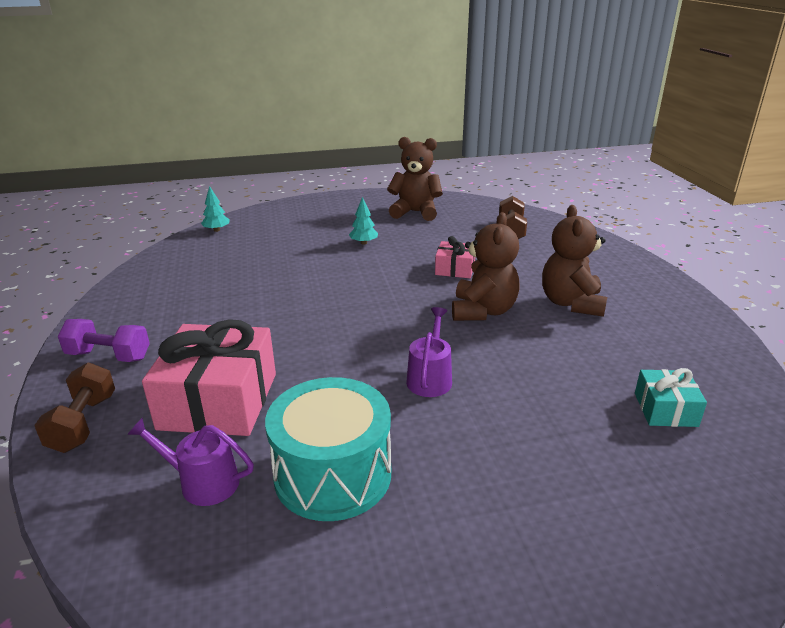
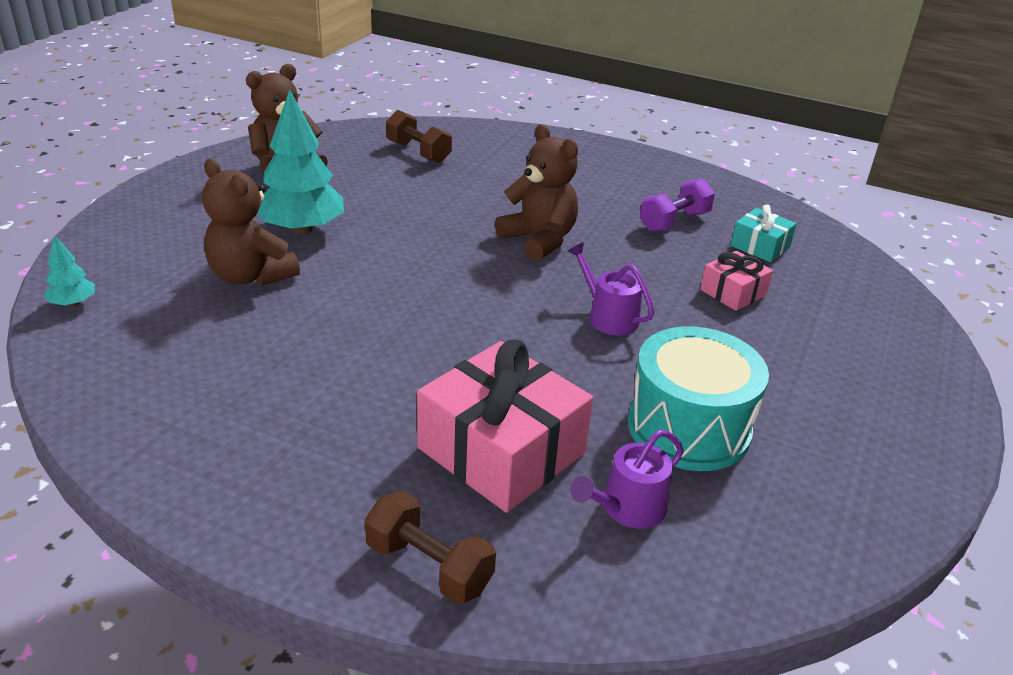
camera: 55 degrees left, 5 degrees up
(109, 356) = (296, 503): purple dumbbell -> purple dumbbell (674, 222)
(364, 243) = (302, 229): turquoise tree -> turquoise tree, size x2.12
(455, 269) = (444, 213): pink gift -> pink gift (733, 292)
(571, 303) = (583, 199): brown teddy bear -> brown teddy bear (250, 276)

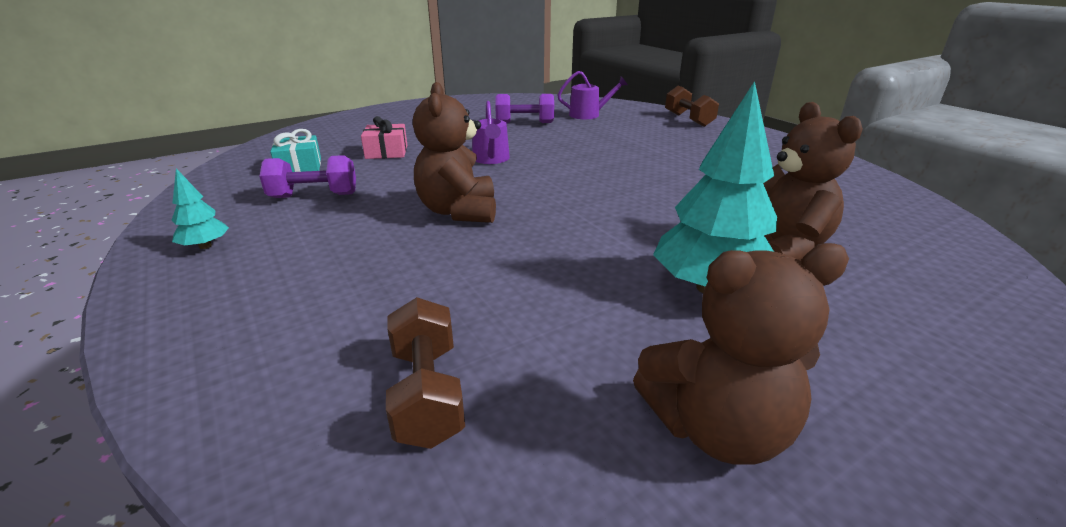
camera: 145 degrees left, 5 degrees down
(73, 303) = (985, 268): turquoise tree -> turquoise tree (205, 246)
(501, 451) = (628, 134): pink gift -> none
(688, 427) = (524, 123): turquoise drum -> purple dumbbell

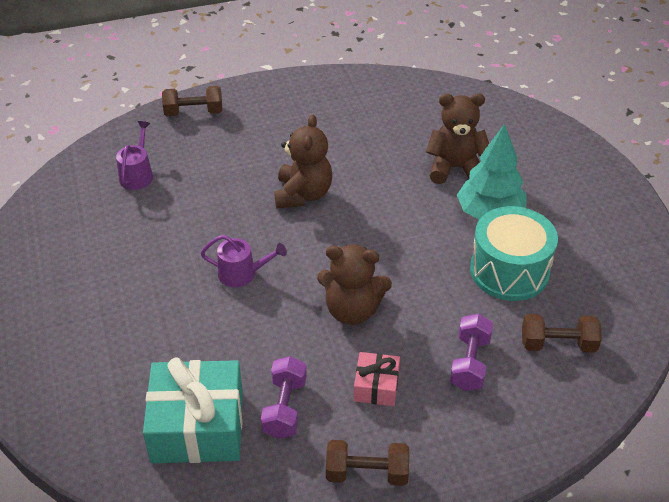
camera: 75 degrees left, 15 degrees up
(205, 246) = (367, 473): turquoise tree -> brown dumbbell
(300, 167) = (197, 426): turquoise gift -> turquoise gift, size x1.98
(386, 152) = (183, 352): pink gift -> pink gift (376, 386)
(524, 123) = (139, 229): purple dumbbell -> purple dumbbell (470, 363)
(590, 319) = (509, 271): none -> turquoise drum
(716, 428) = (591, 252): brown teddy bear -> brown teddy bear (303, 194)

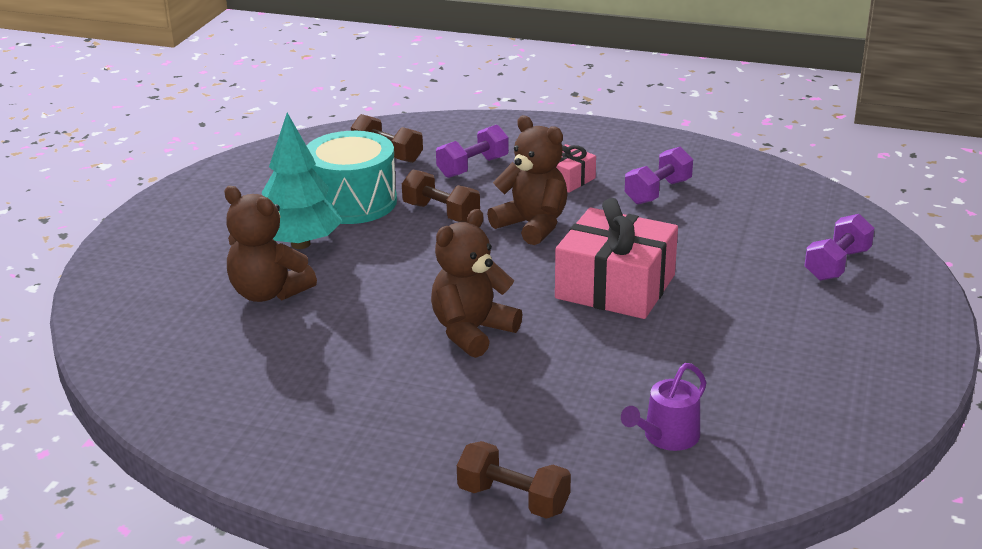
camera: 145 degrees left, 15 degrees down
(85, 377) = (837, 264): none -> purple dumbbell
(197, 426) = (744, 205): turquoise gift -> none
(242, 273) = (615, 286): purple watering can -> pink gift
(367, 473) = (625, 146): brown dumbbell -> brown dumbbell (441, 213)

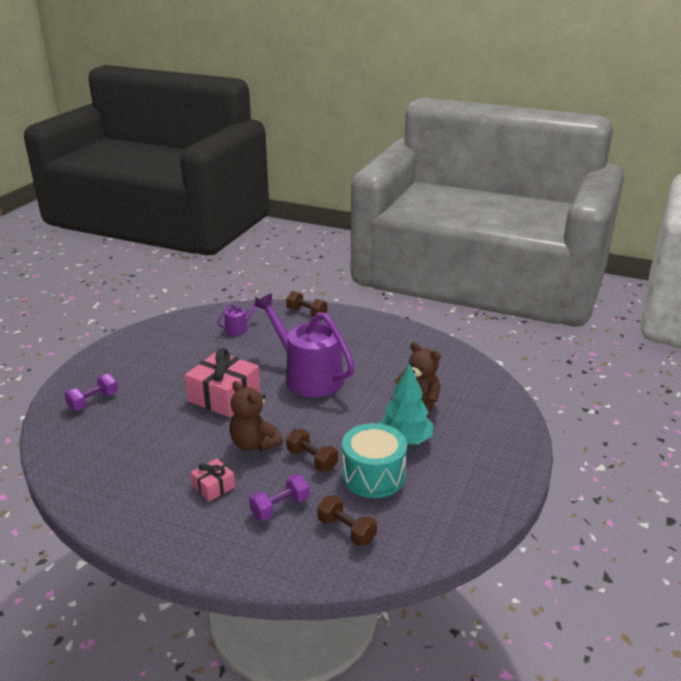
camera: 175 degrees left, 0 degrees up
(472, 332) = (308, 376): brown teddy bear -> purple watering can
(658, 192) = (156, 468): purple dumbbell -> none

